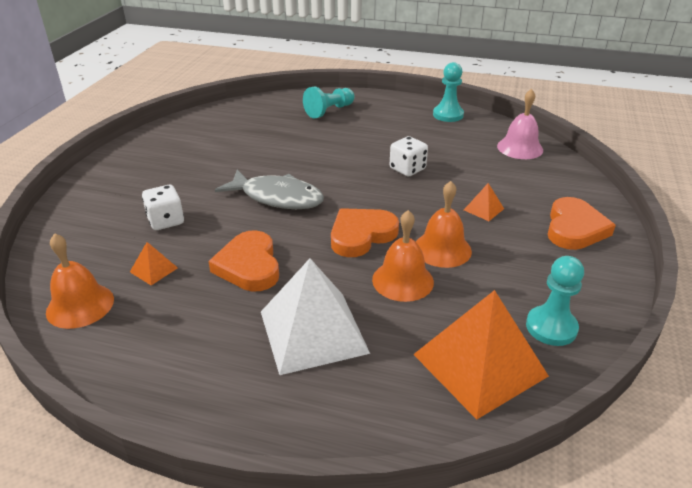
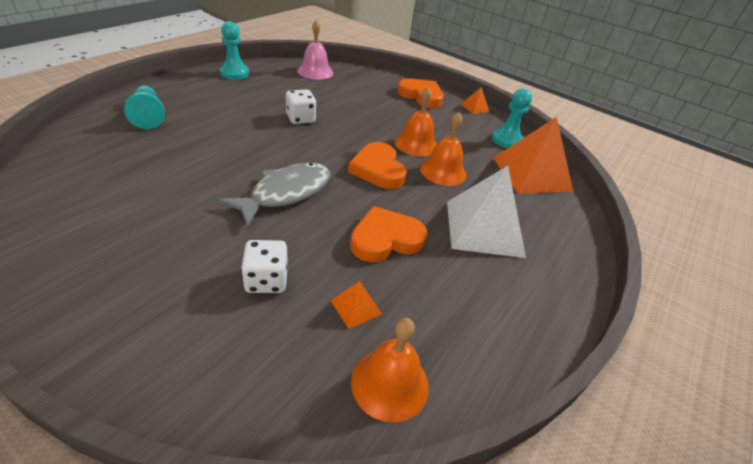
camera: 75 degrees left, 5 degrees up
(249, 266) = (386, 239): orange heart -> orange heart turned 150 degrees clockwise
(483, 209) = (380, 113): orange pyramid -> orange pyramid (475, 107)

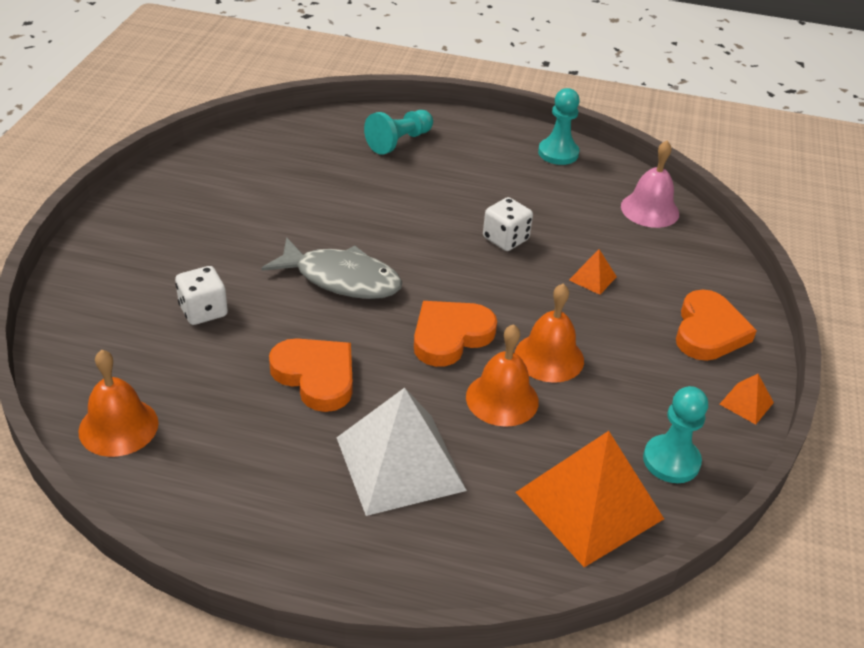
camera: 70 degrees right, 0 degrees up
(356, 307) = (199, 380): orange pyramid -> orange pyramid (592, 278)

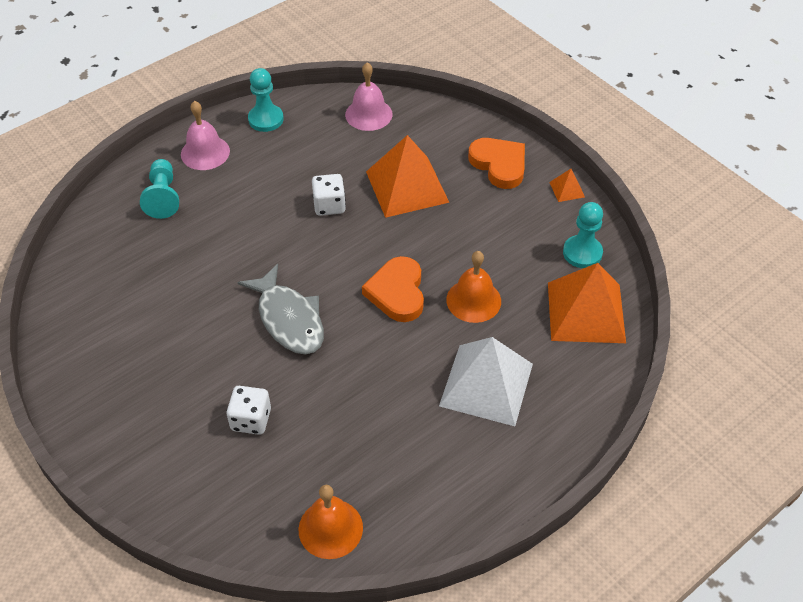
camera: 50 degrees left, 10 degrees up
(316, 376) = (374, 387): orange heart -> none
(341, 279) = (289, 319): grey fish -> grey fish turned 90 degrees clockwise
(476, 139) = (205, 152): none -> pink bell
(549, 357) = (457, 254): orange bell -> none
(592, 278) = (406, 186): orange pyramid -> orange pyramid, size x2.36

